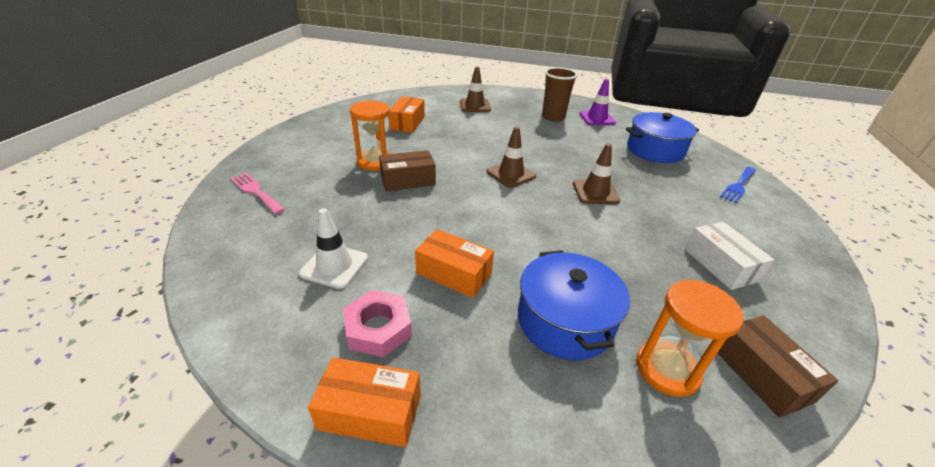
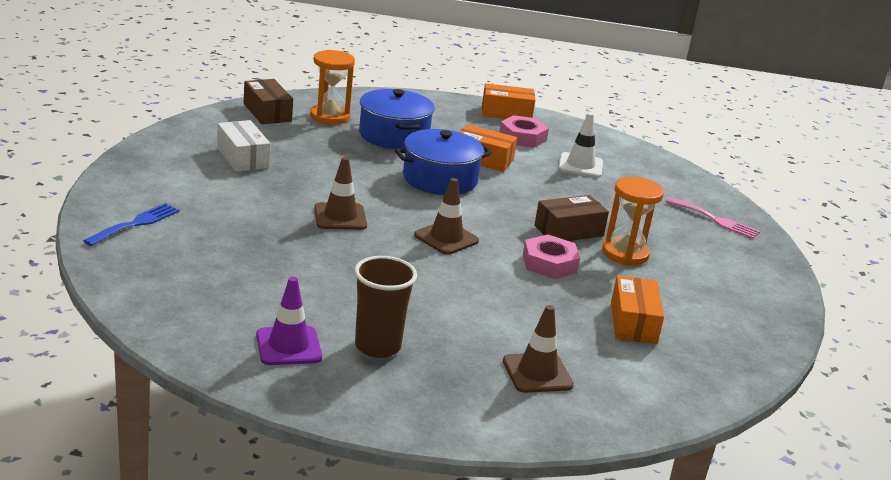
camera: 170 degrees right, 10 degrees down
(439, 155) = (549, 263): none -> pink nut
(655, 150) = (217, 276): blue pot -> blue pot (440, 179)

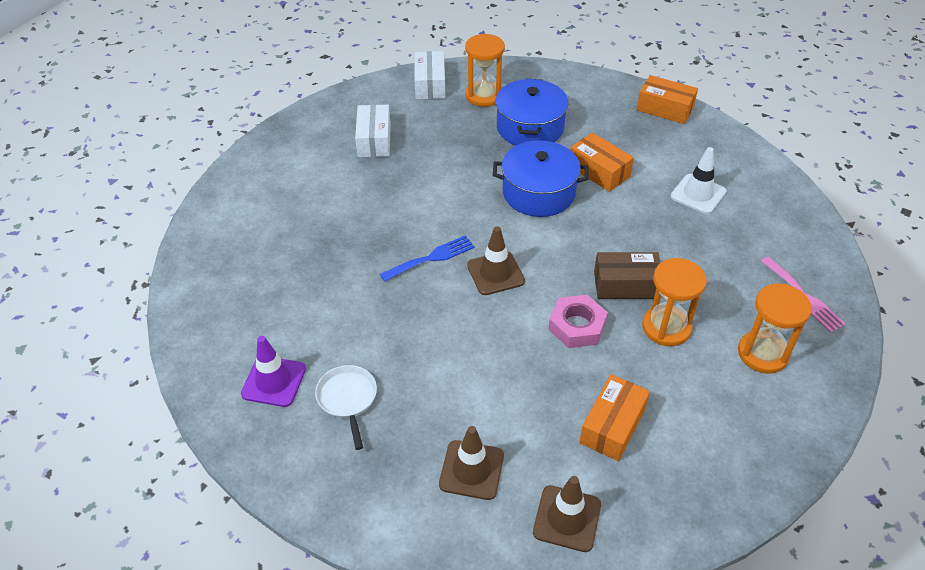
camera: 30 degrees right, 20 degrees up
(136, 223) = (240, 209): blue fork -> blue fork (432, 258)
(267, 112) = (430, 84): brown box -> white box
(340, 217) = (414, 229): brown traffic cone -> brown traffic cone (567, 518)
(377, 346) = (348, 399): brown cup -> white pan
(522, 137) = (660, 145): pink nut -> none
(713, 258) = (763, 353): none -> orange hourglass

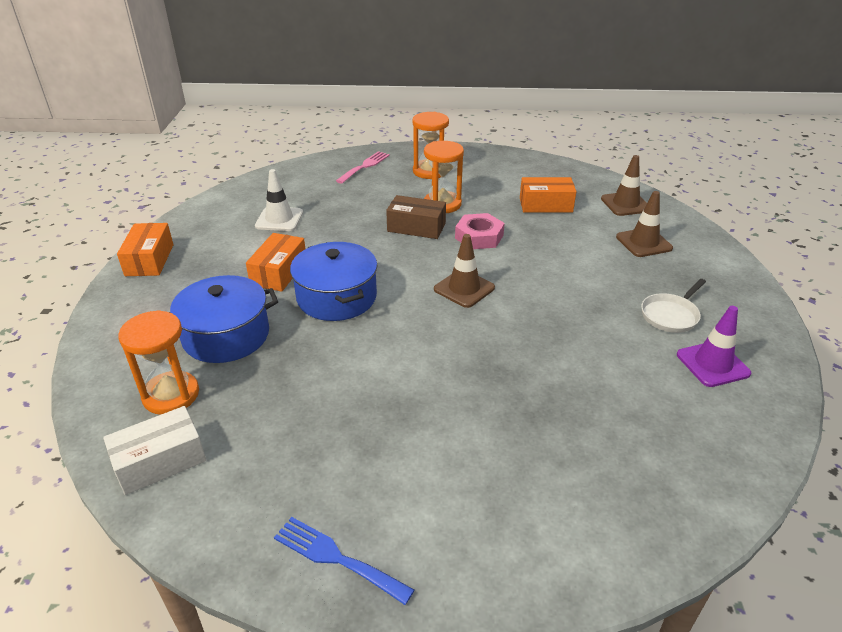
camera: 120 degrees left, 10 degrees down
(374, 140) = (325, 462): white box -> none
(432, 258) = (481, 330): blue fork -> blue fork (336, 558)
(626, 285) = (416, 227): brown box -> brown box turned 45 degrees counterclockwise

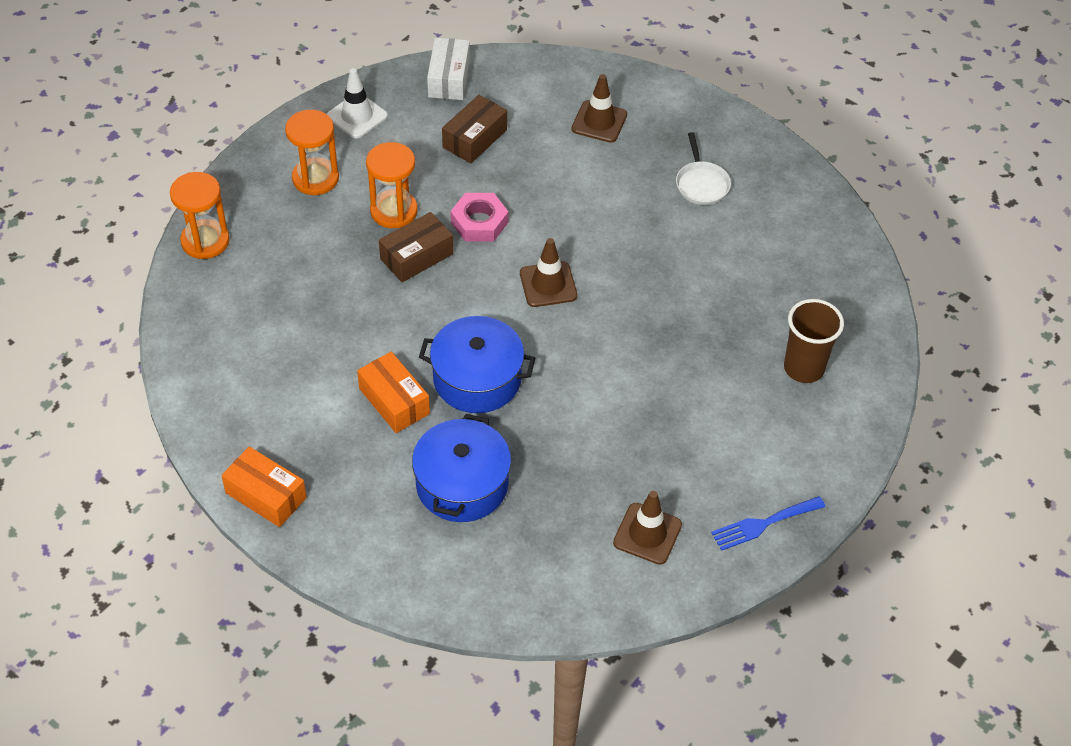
camera: 55 degrees left, 15 degrees up
(160, 461) = (589, 589): white box -> white box (449, 78)
(171, 395) = (513, 554): orange hourglass -> orange hourglass (205, 241)
(279, 219) = (289, 354): white traffic cone -> white traffic cone (357, 116)
(365, 166) = (244, 223): pink fork -> none
(545, 205) = (474, 138): orange box -> brown box
(568, 485) = (803, 368): none -> brown cup
(625, 204) = (531, 84): brown traffic cone -> brown traffic cone (647, 534)
(712, 364) = (770, 206): purple traffic cone -> none

